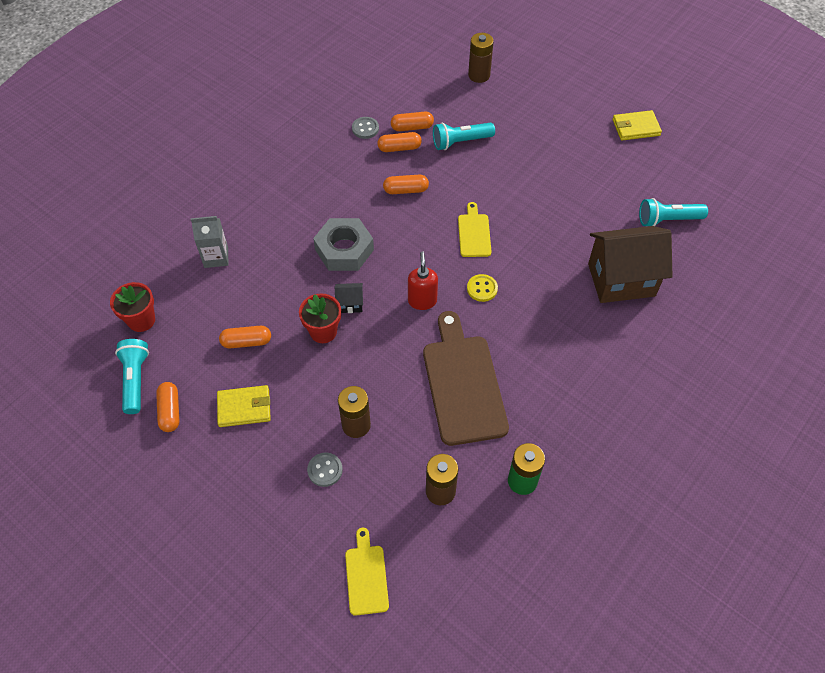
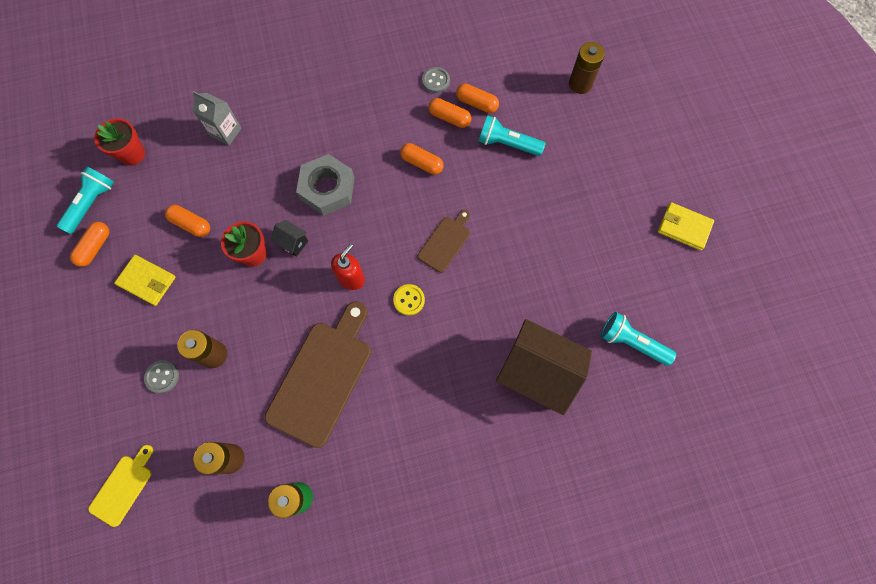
camera: 35 degrees right, 15 degrees up
(474, 233) = (445, 242): yellow cutting board -> brown cutting board

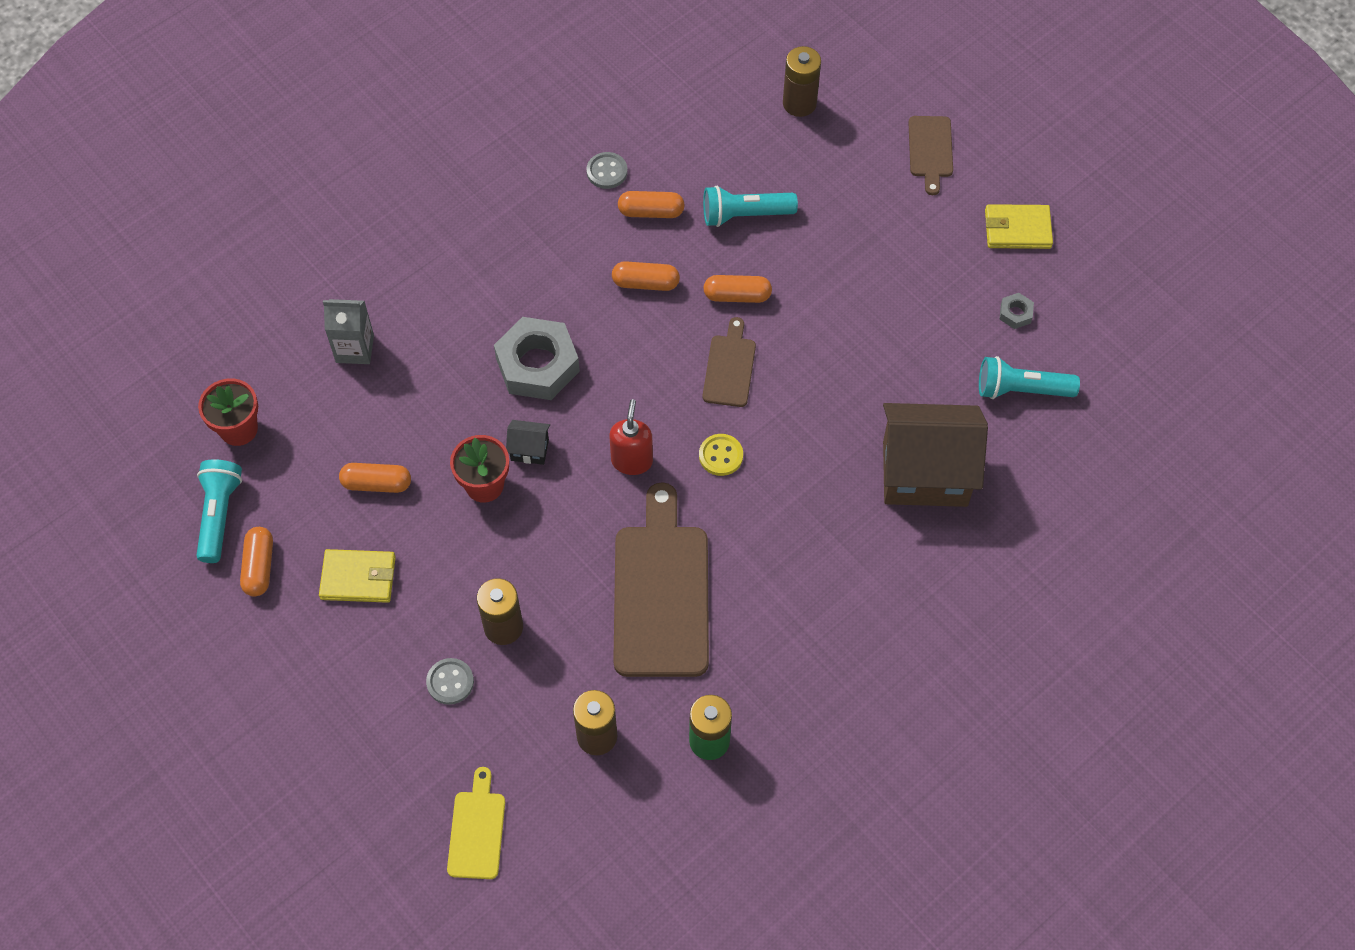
camera: 25 degrees left, 10 degrees down
(477, 103) = (677, 179): orange capsule -> orange capsule (737, 295)
(651, 149) = (930, 150): none -> brown cutting board
(654, 286) = (1015, 313): none -> grey nut

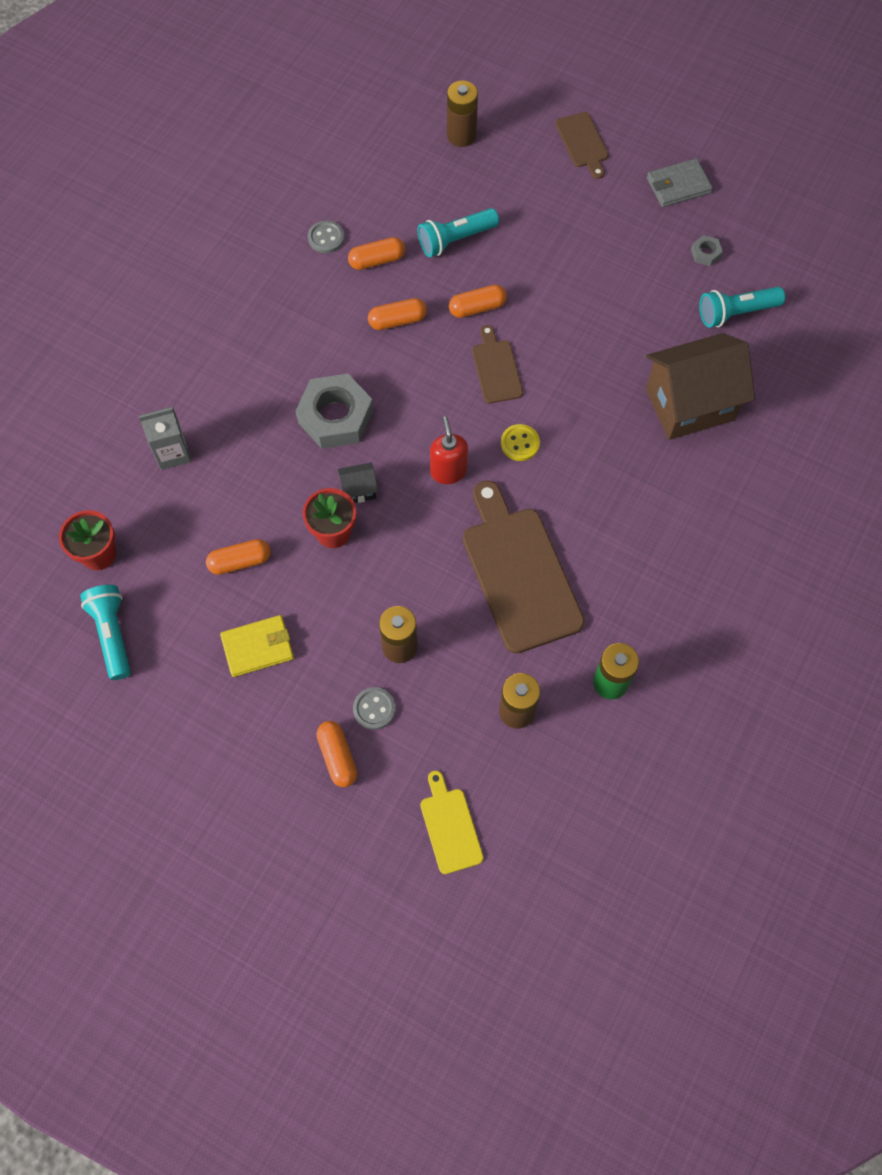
camera: 20 degrees left, 5 degrees up
(259, 567) = (167, 667): orange capsule -> orange capsule (337, 757)
(1017, 229) = (678, 185): yellow wallet -> grey wallet

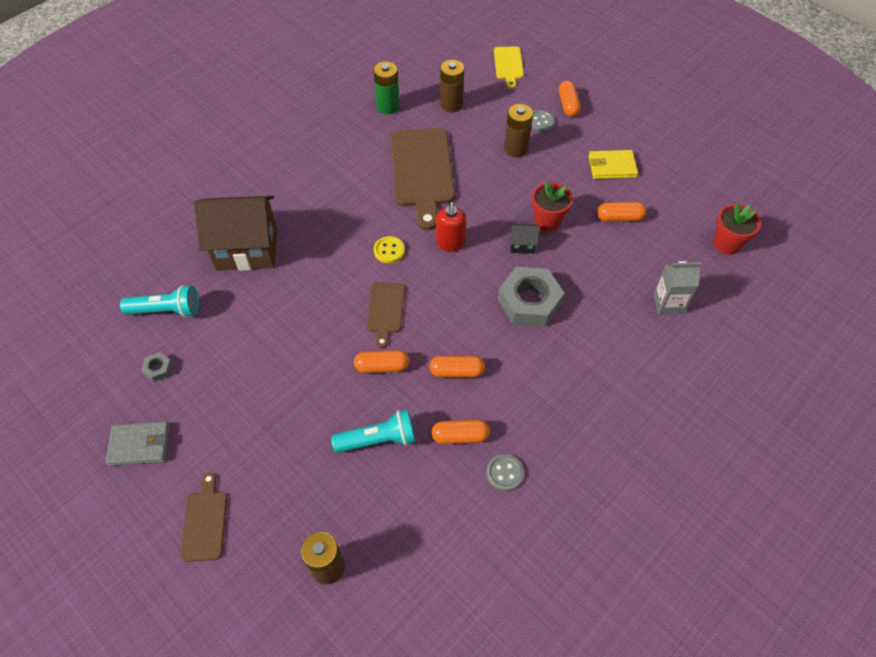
camera: 165 degrees left, 10 degrees down
(112, 634) = (714, 193): turquoise flashlight -> none

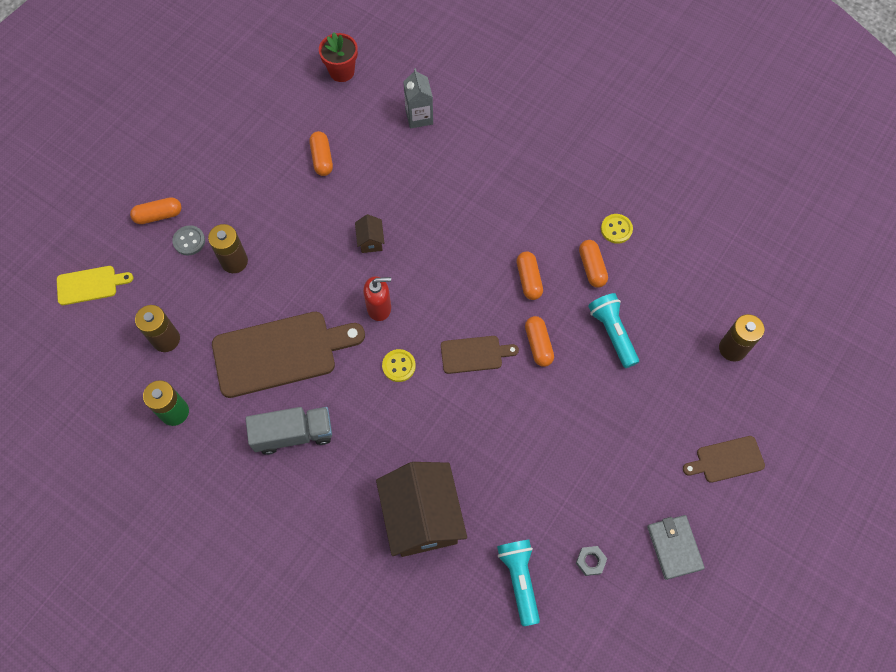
camera: 100 degrees left, 10 degrees up
(347, 174) = (293, 434): none -> grey truck
(504, 473) = (616, 229): grey button -> yellow button
(522, 245) = (371, 241): black house -> brown house
(529, 302) = (439, 228): grey nut -> none
(547, 222) = (336, 221): red flower pot -> none
(611, 166) = (252, 168): yellow wallet -> none

